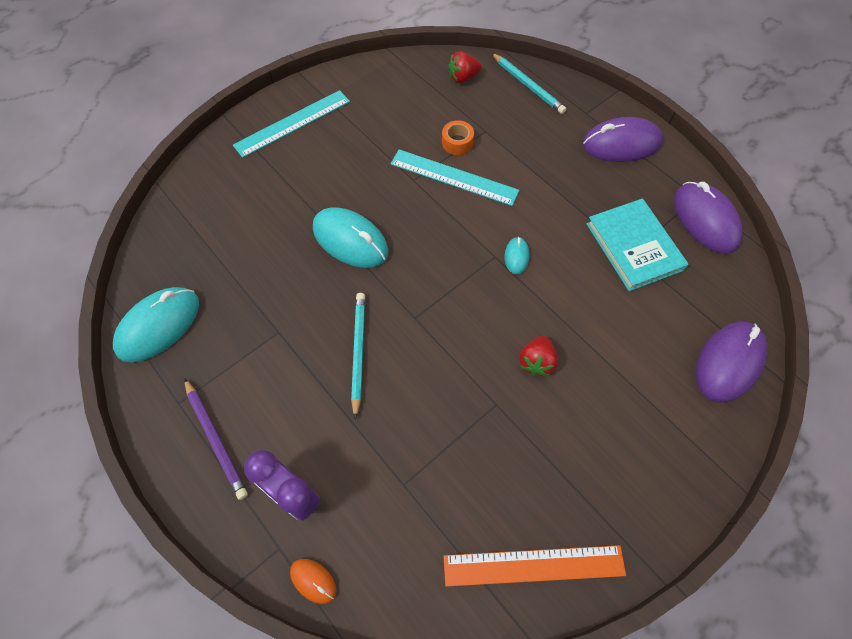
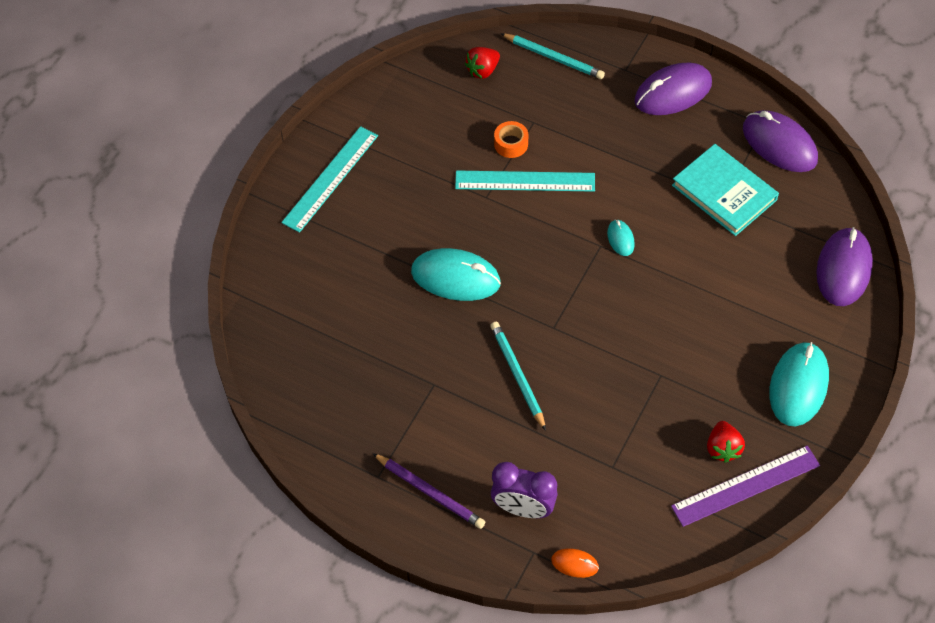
camera: 20 degrees left, 5 degrees down
(159, 326) = (317, 419): turquoise mouse -> turquoise mouse (798, 386)
(533, 565) = (745, 486): orange ruler -> purple ruler
(536, 362) = (679, 327): red strawberry -> red strawberry (722, 448)

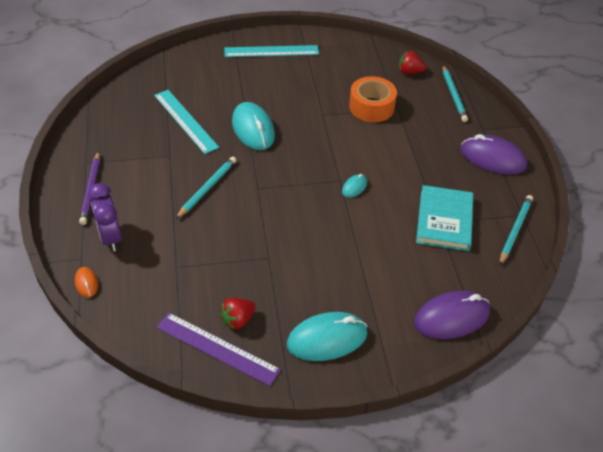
camera: 50 degrees right, 10 degrees down
(511, 144) = (371, 107): orange tape -> orange tape, size x1.81
(525, 181) = (351, 125): turquoise ruler -> turquoise ruler (185, 121)
(779, 144) = (515, 230): purple mouse -> turquoise pencil

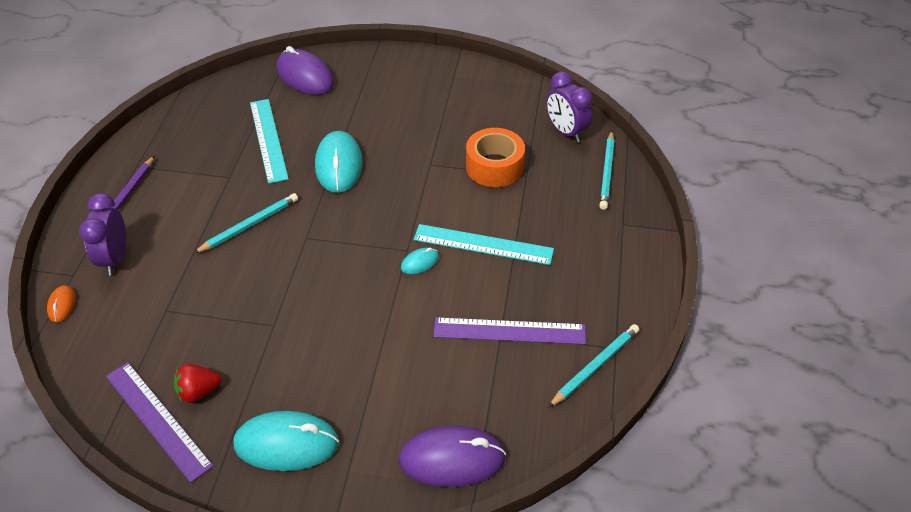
camera: 20 degrees right, 0 degrees up
(271, 51) = (410, 75): turquoise ruler -> turquoise ruler (483, 244)
(409, 72) = (566, 131): red strawberry -> purple clock
(444, 220) = (509, 331): turquoise book -> purple ruler
(492, 158) = (615, 264): purple mouse -> purple mouse (305, 76)

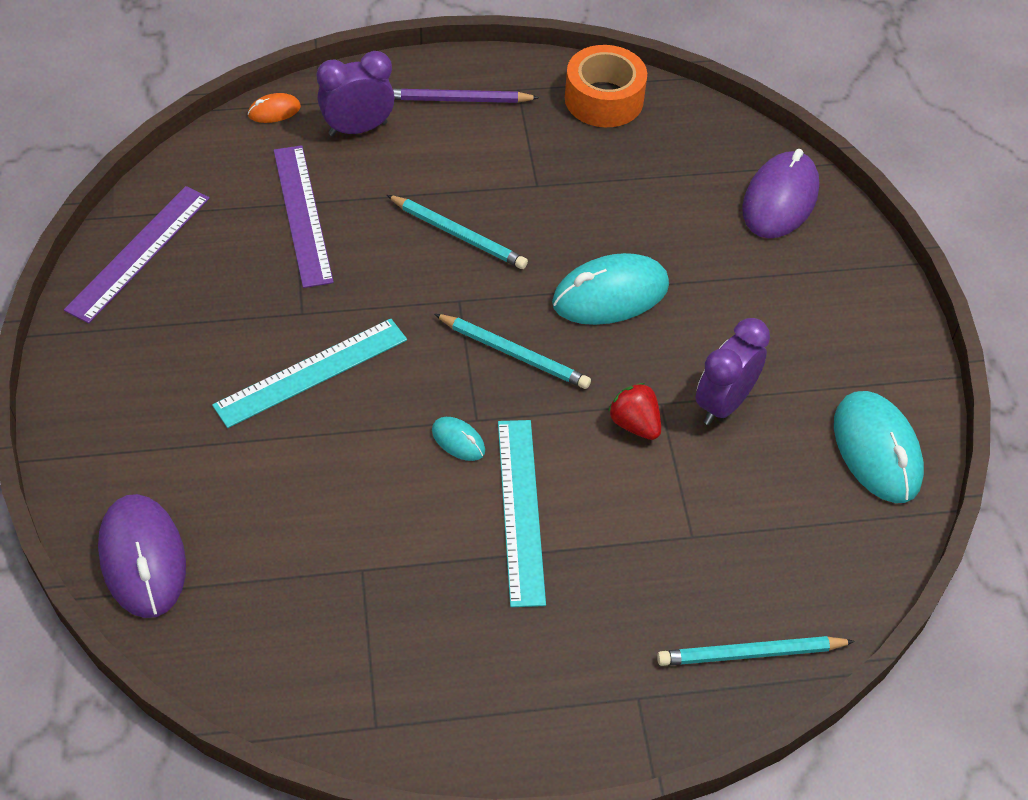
camera: 70 degrees right, 5 degrees up
(198, 391) = (185, 275): red strawberry -> red strawberry (635, 424)
(268, 139) = (626, 202): turquoise ruler -> turquoise ruler (311, 372)
(286, 444) = (131, 381): turquoise mouse -> turquoise mouse (876, 450)
(494, 166) = (692, 488): orange tape -> orange tape (604, 99)
(509, 331) = (367, 579): purple ruler -> purple ruler (302, 215)
(566, 131) = (824, 573): purple clock -> purple clock (723, 404)
(595, 366) = (333, 703): turquoise pencil -> turquoise pencil (514, 354)

